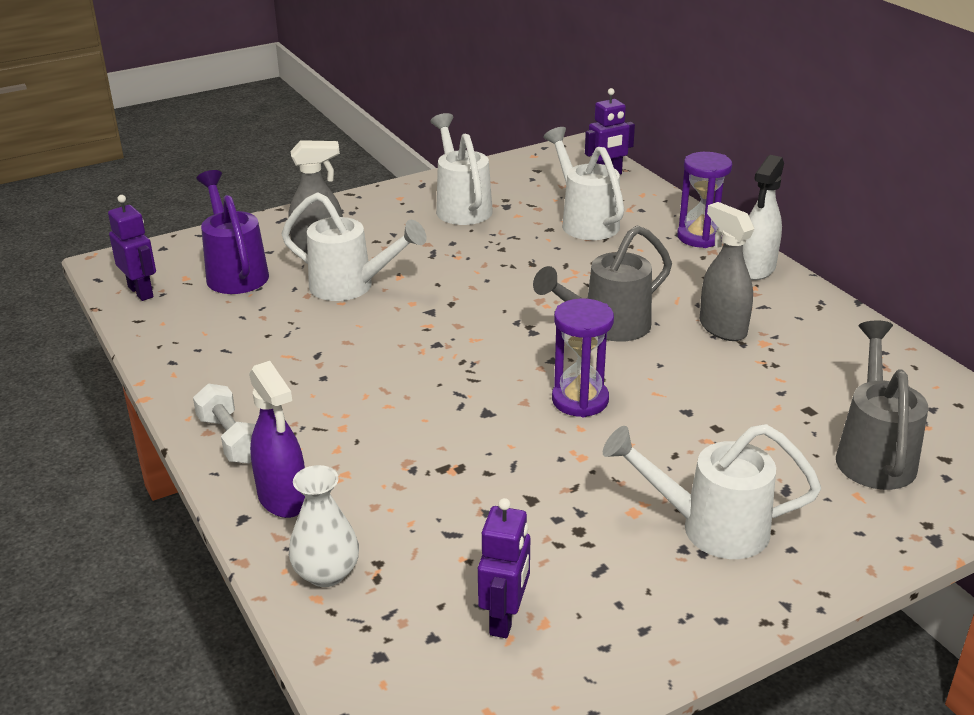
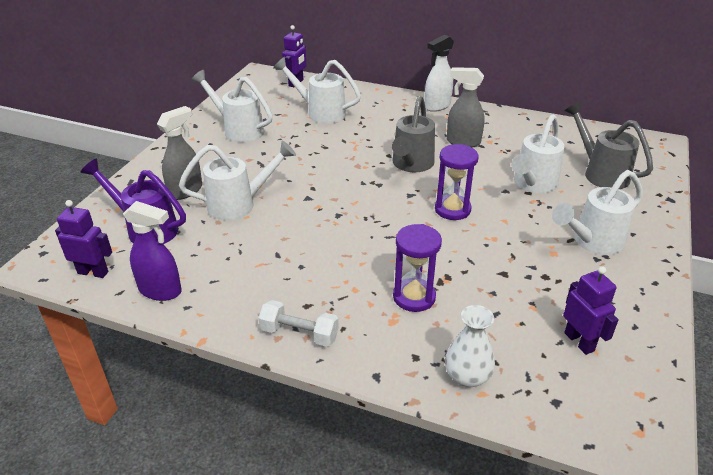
camera: 40 degrees left, 5 degrees up
(283, 499) = (383, 350): purple spray bottle -> purple spray bottle (161, 291)
(700, 237) = (389, 99): purple hourglass -> purple hourglass (414, 297)
(737, 421) = (532, 185): none -> white watering can
(757, 269) = (437, 106): white spray bottle -> white spray bottle turned 60 degrees clockwise

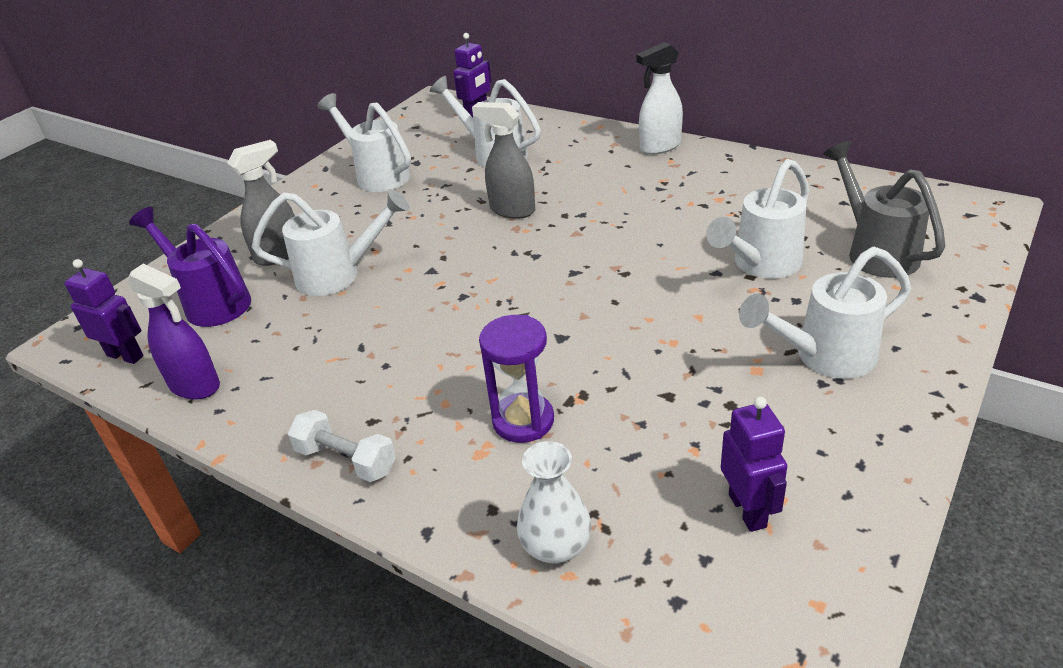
camera: 15 degrees right, 0 degrees up
(411, 165) = (591, 230): grey watering can -> none
(452, 209) = (627, 296): purple hourglass -> none
(462, 142) = (678, 199): grey spray bottle -> grey spray bottle (512, 210)

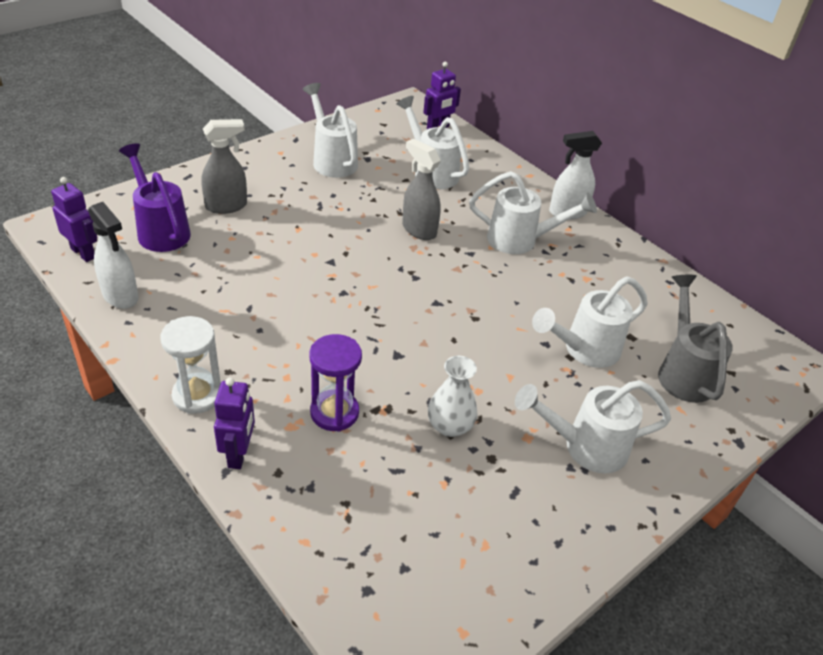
camera: 10 degrees right, 5 degrees up
(195, 386) = (120, 296): purple spray bottle -> white spray bottle
(339, 275) = (262, 241): white watering can -> white watering can (521, 240)
(346, 460) = (197, 395): white dumbbell -> white hourglass
(556, 546) = (307, 517): white vase -> white vase (450, 426)
(748, 510) = (455, 544): purple robot -> purple robot (239, 454)

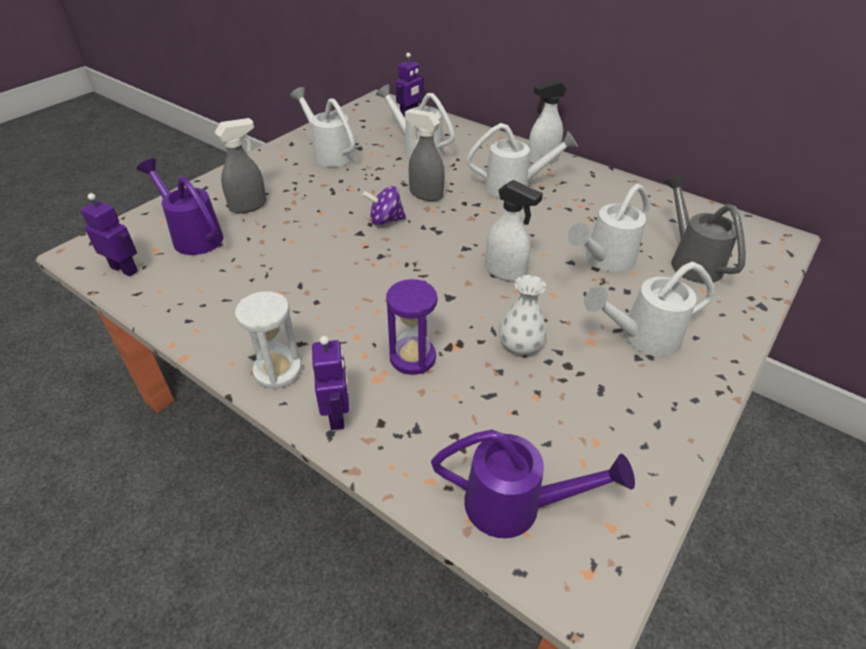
camera: 10 degrees left, 0 degrees up
(120, 296) = (173, 299): white spray bottle -> white spray bottle (505, 272)
(363, 252) = (385, 220): none -> purple spinning top
(378, 587) = (516, 505): none -> purple watering can

